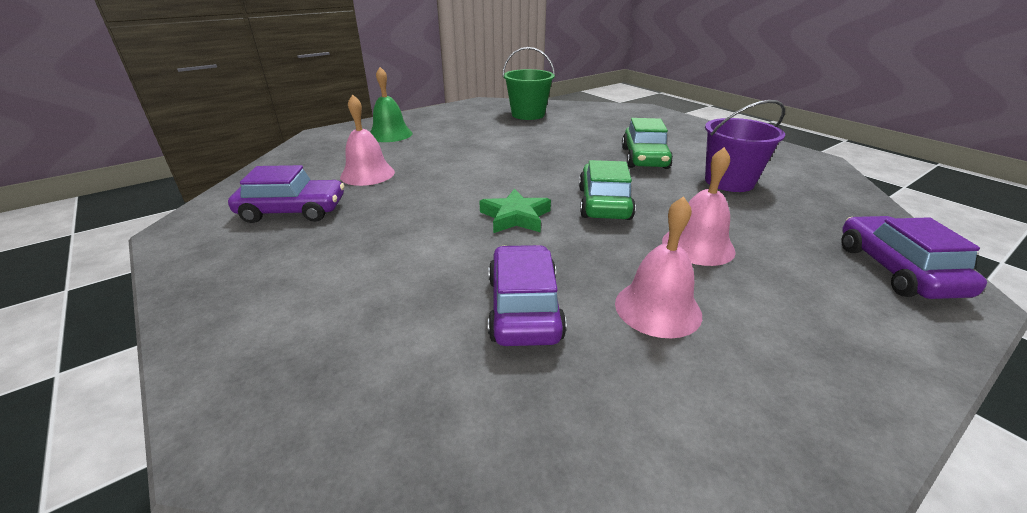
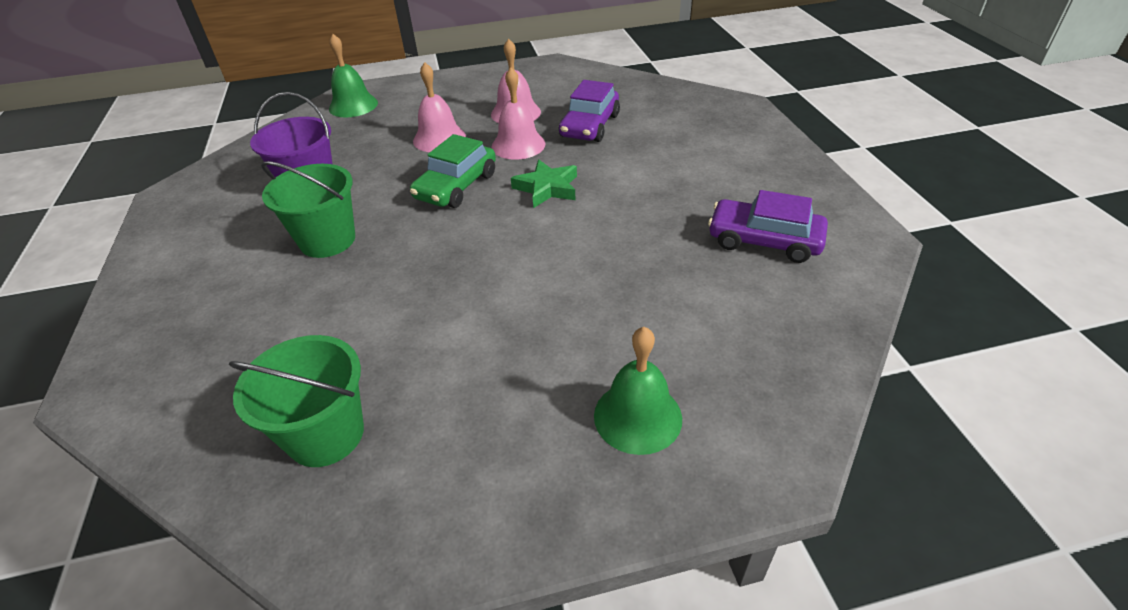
camera: 155 degrees left, 10 degrees up
(367, 174) = (683, 290): pink bell -> pink bell (518, 145)
(644, 158) = (327, 240): green car -> green bucket
(896, 270) = (353, 105): purple car -> green bell

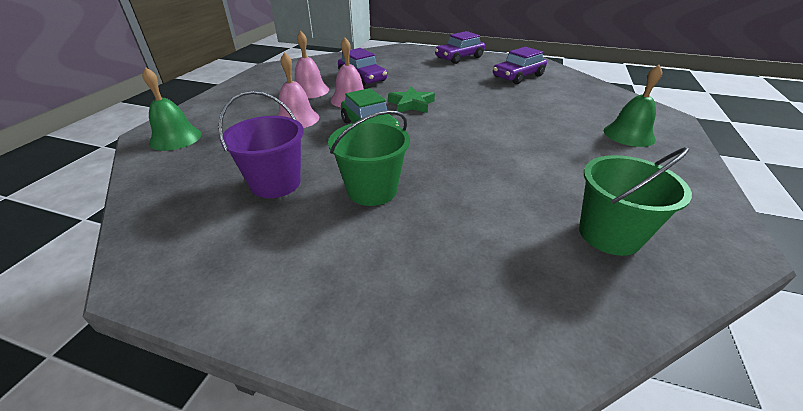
camera: 60 degrees left, 5 degrees down
(773, 163) = (459, 57): none -> purple car

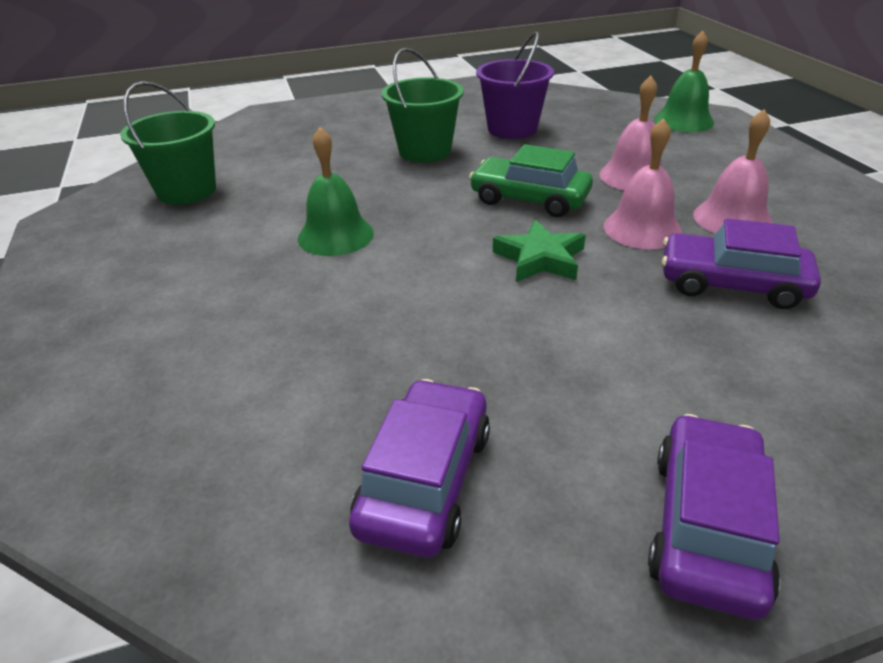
camera: 145 degrees right, 0 degrees up
(629, 134) = (124, 341): green bell -> green bell (335, 235)

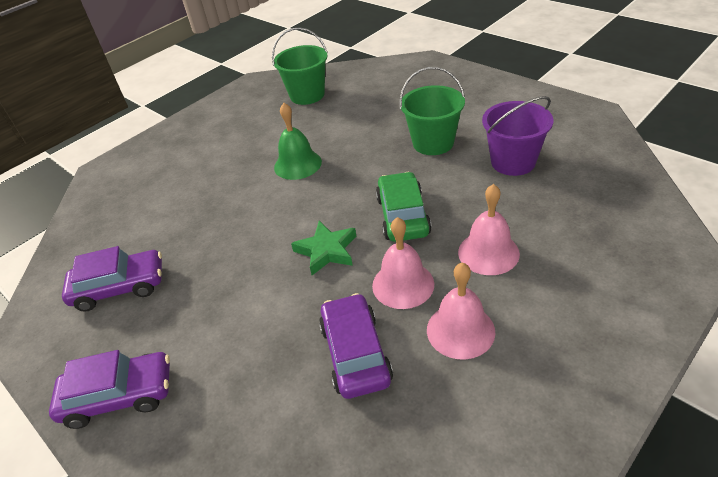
camera: 65 degrees right, 5 degrees up
(683, 120) = (646, 246): green bell -> none

